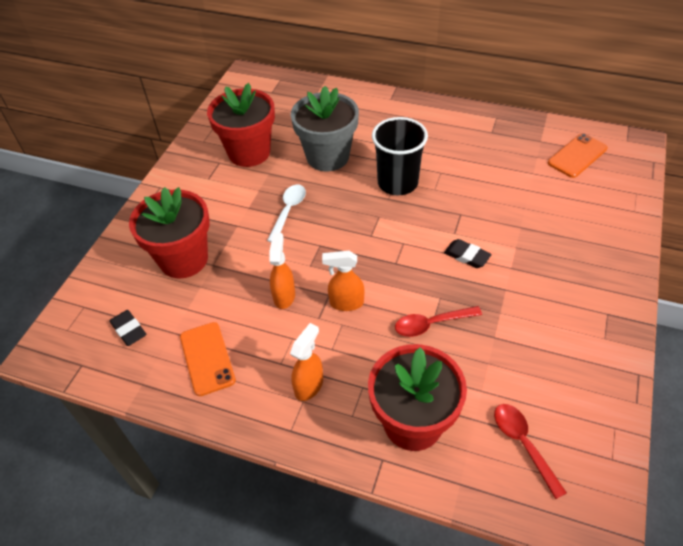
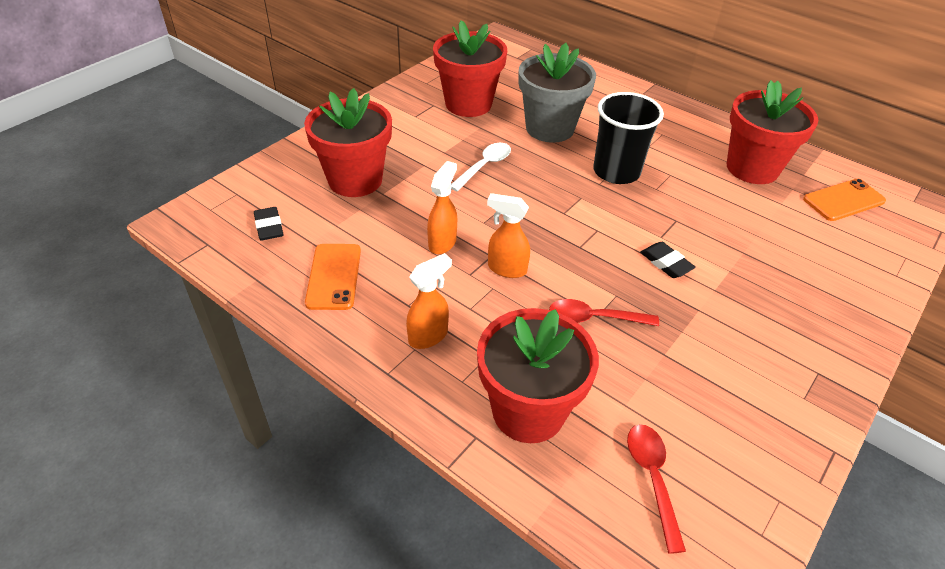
camera: 15 degrees right, 5 degrees down
(501, 147) = (752, 168): none -> red flower pot

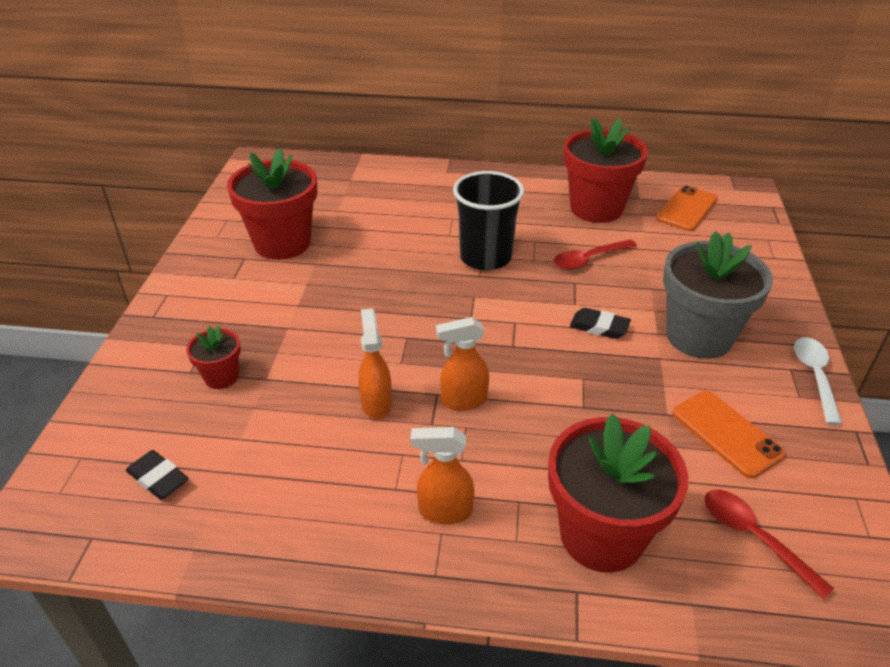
camera: 30 degrees left, 5 degrees down
(334, 276) = (286, 498): orange phone -> orange phone (726, 433)
(355, 180) = (221, 377): red flower pot -> red flower pot, size x0.49
(428, 336) = (444, 511): orange spray bottle -> orange spray bottle turned 105 degrees counterclockwise
(484, 166) = (353, 303): white spoon -> white spoon (814, 376)
(549, 128) = (387, 238): grey flower pot -> grey flower pot (699, 336)
(594, 318) = (583, 410): red spoon -> red spoon (588, 260)

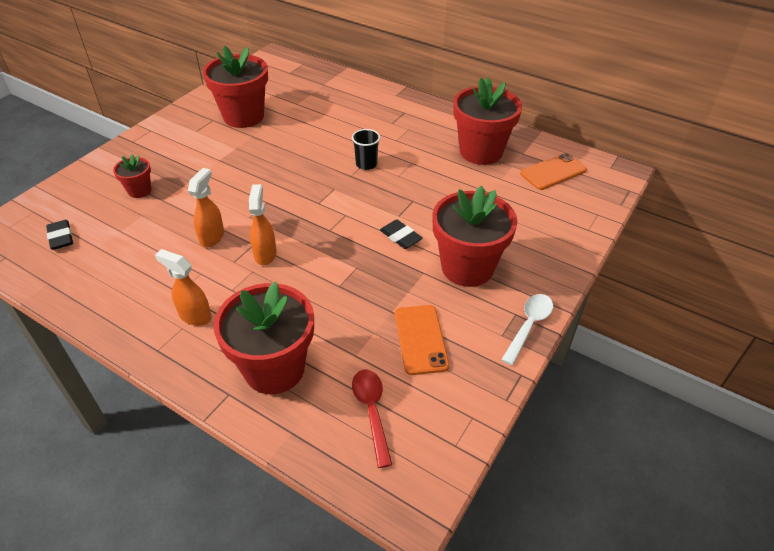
camera: 25 degrees right, 5 degrees up
(463, 400) = (265, 254): orange spray bottle -> orange spray bottle turned 75 degrees clockwise
(485, 257) = (366, 164): black cup -> black cup, size x0.54
(588, 260) = (438, 187): red spoon -> none
(699, 336) = (467, 267): grey flower pot -> red flower pot

